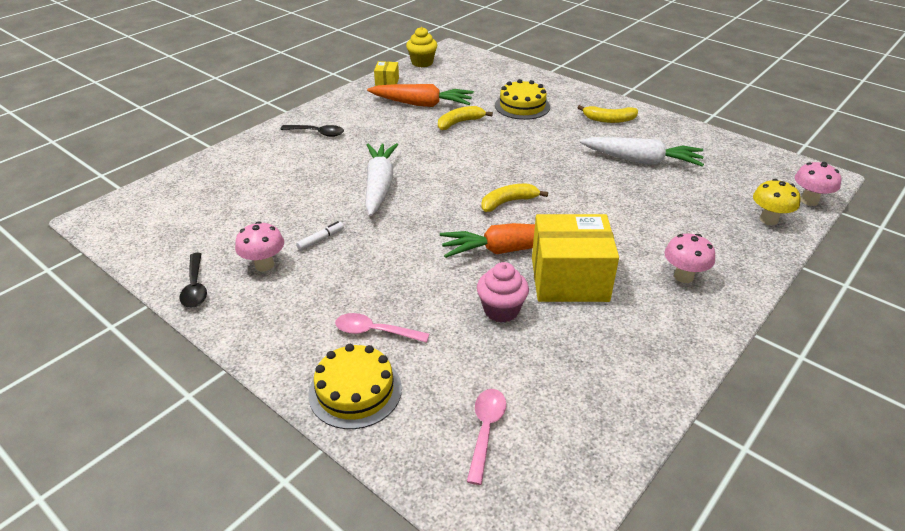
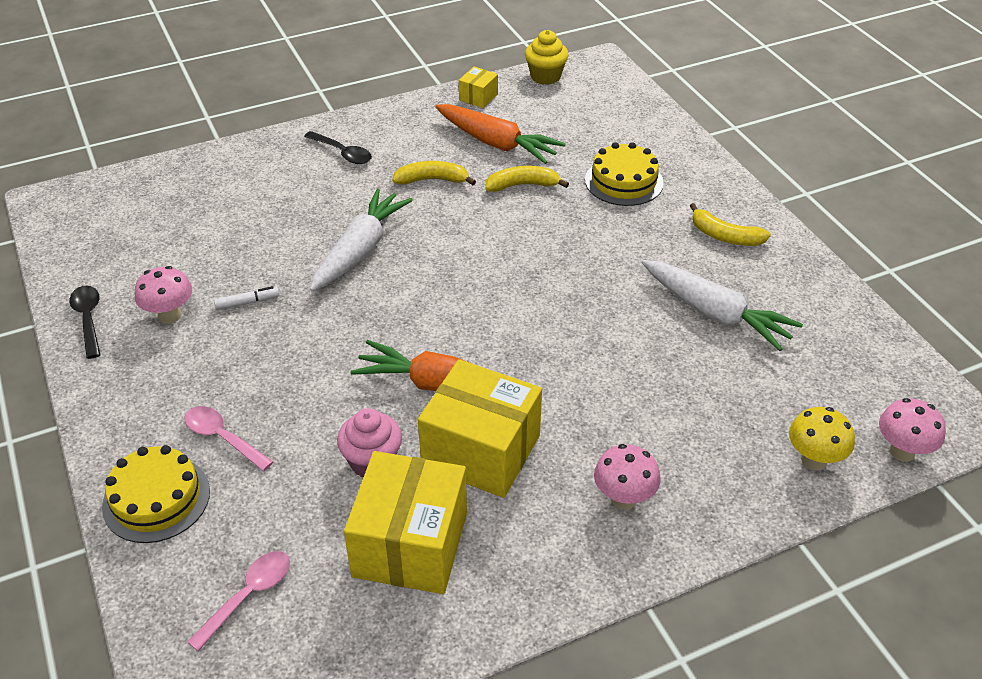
camera: 25 degrees right, 5 degrees up
(195, 287) = (88, 319): black spoon -> black spoon turned 150 degrees clockwise
(508, 202) = (492, 321): yellow banana -> yellow banana (432, 180)
(573, 352) = (410, 544): none -> yellow box

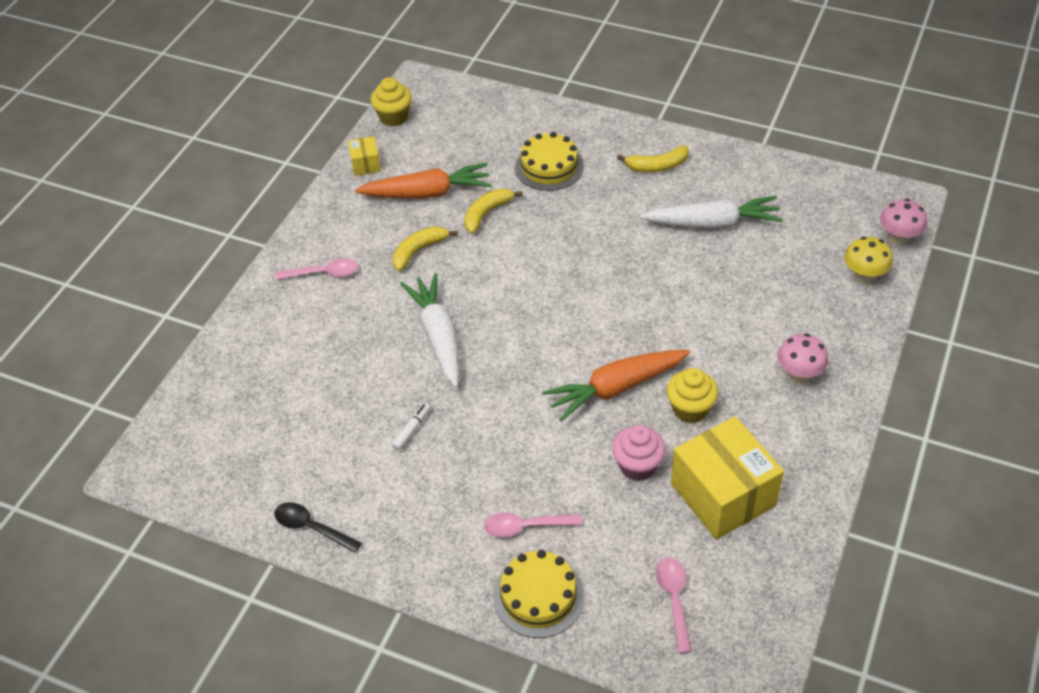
camera: 40 degrees left, 5 degrees up
(170, 315) = (369, 479): pink mushroom -> none
(342, 153) = (323, 273): black spoon -> pink spoon
(481, 451) = (690, 409): yellow box -> yellow cupcake

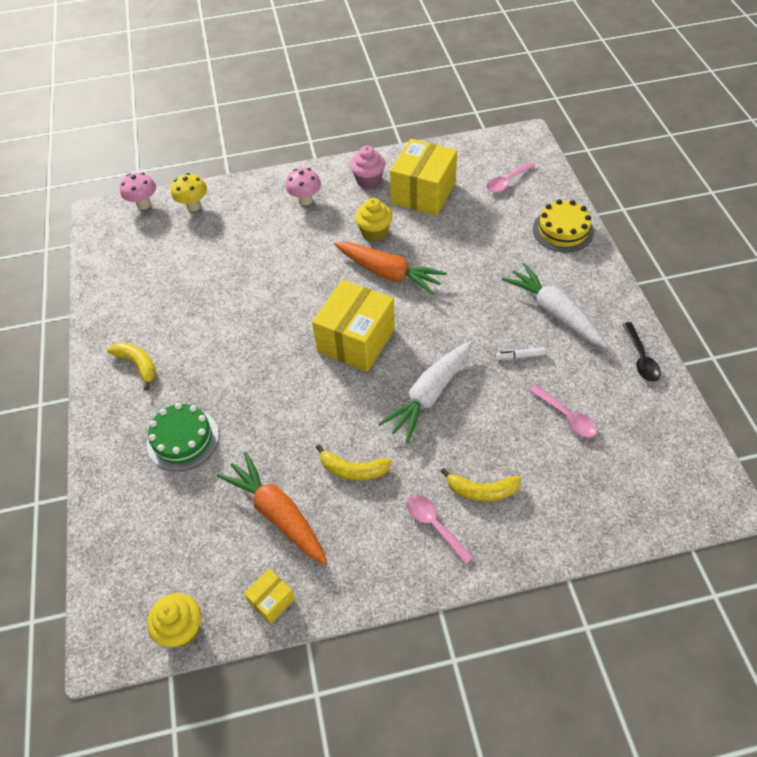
camera: 125 degrees left, 5 degrees up
(486, 213) = (273, 449): yellow banana -> yellow banana (482, 490)
(526, 527) = (528, 259): pink spoon -> pink spoon (566, 416)
(549, 167) = (183, 439): yellow cake -> green cake
(550, 318) = (356, 340): none -> yellow box
(637, 466) = (438, 234): pink cupcake -> pink cupcake (368, 180)
(712, 223) = (189, 300): white carrot -> white carrot (554, 312)

